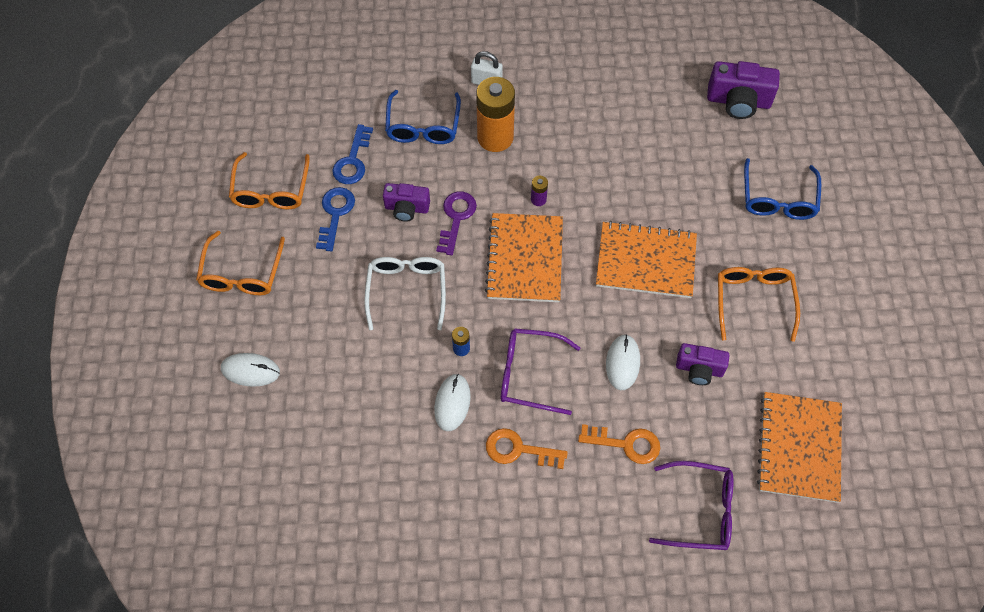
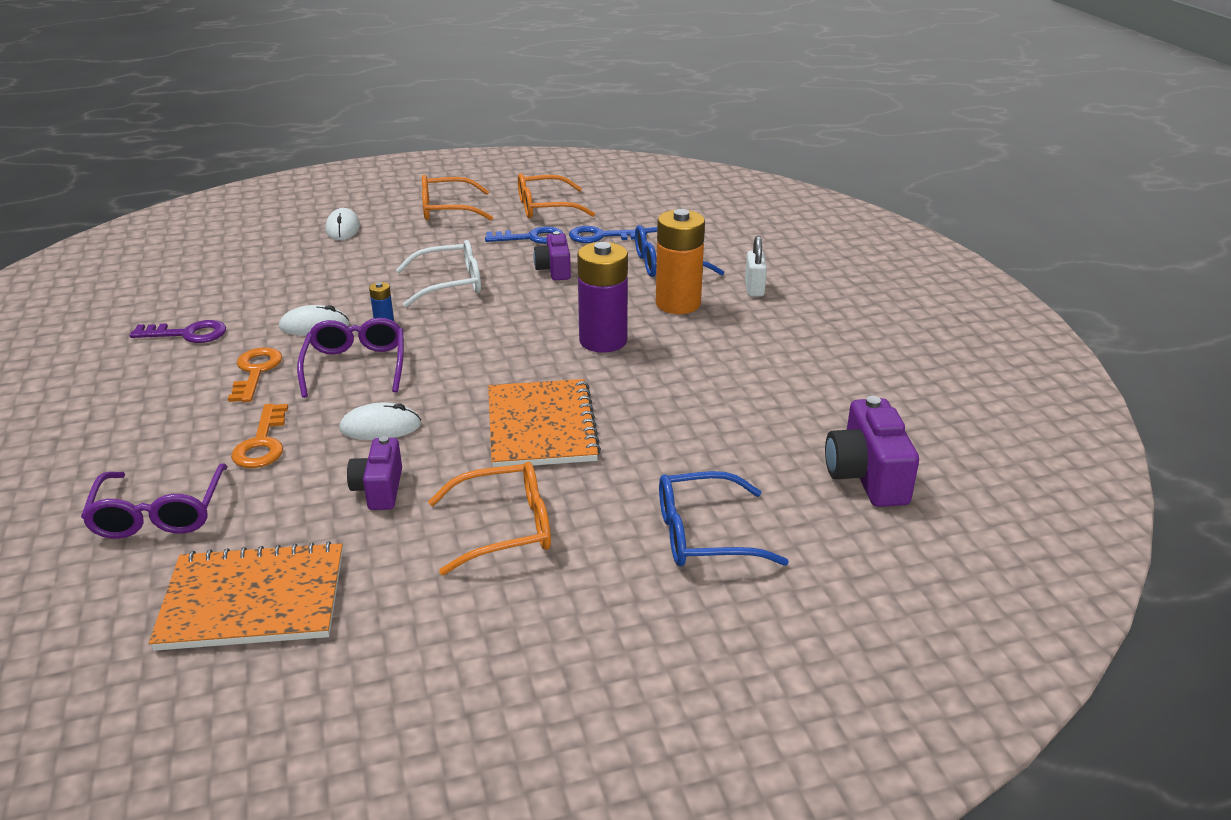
camera: 75 degrees right, 30 degrees down
(456, 218) = (553, 297): purple key -> purple key (187, 334)
(525, 259) = (514, 343): orange notebook -> none
(538, 199) = (603, 341): purple battery -> purple battery, size x2.36

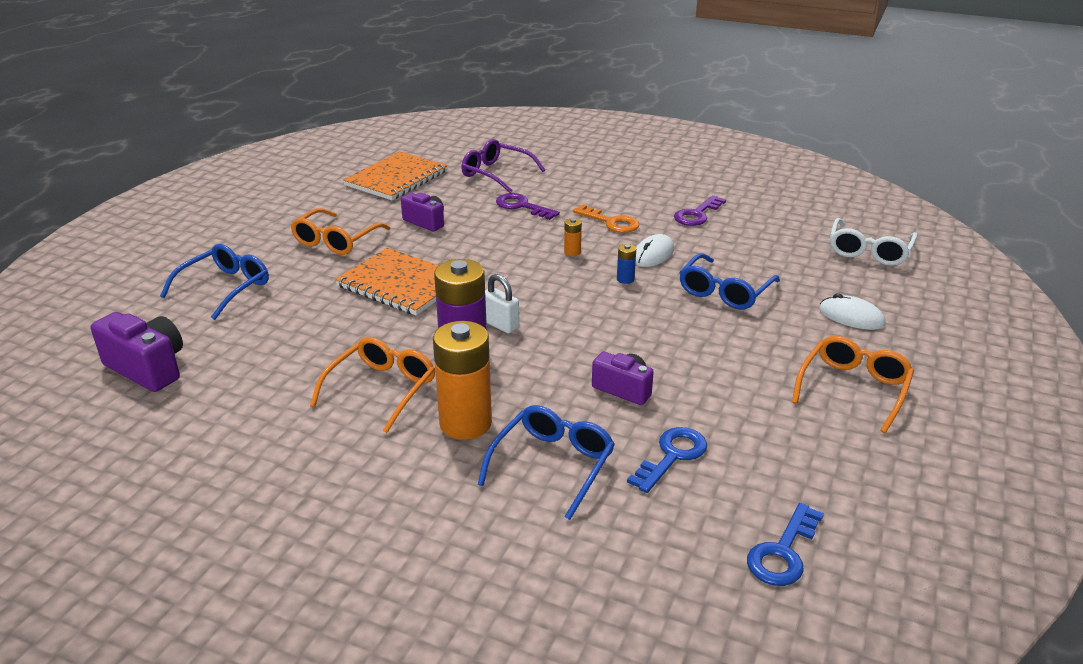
camera: 130 degrees right, 0 degrees up
(262, 443) = (522, 206): orange key -> purple key
(356, 277) = (724, 292): none -> blue glasses
(356, 366) = (572, 252): purple glasses -> orange battery
(380, 427) = (485, 239): white mouse -> none
(450, 284) = (659, 327): white glasses -> white glasses (869, 251)
(531, 238) = (717, 409): blue key -> blue key (783, 552)
(545, 207) = (800, 457): orange glasses -> orange glasses (382, 389)
(754, 289) = (425, 490): white padlock -> white padlock (500, 325)

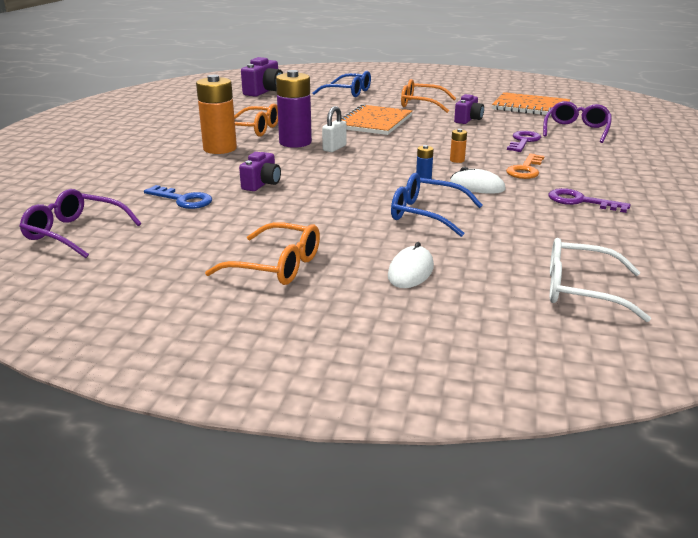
camera: 80 degrees right, 5 degrees down
(553, 465) = (177, 170): blue glasses -> none
(783, 552) = (75, 233): blue key -> purple glasses

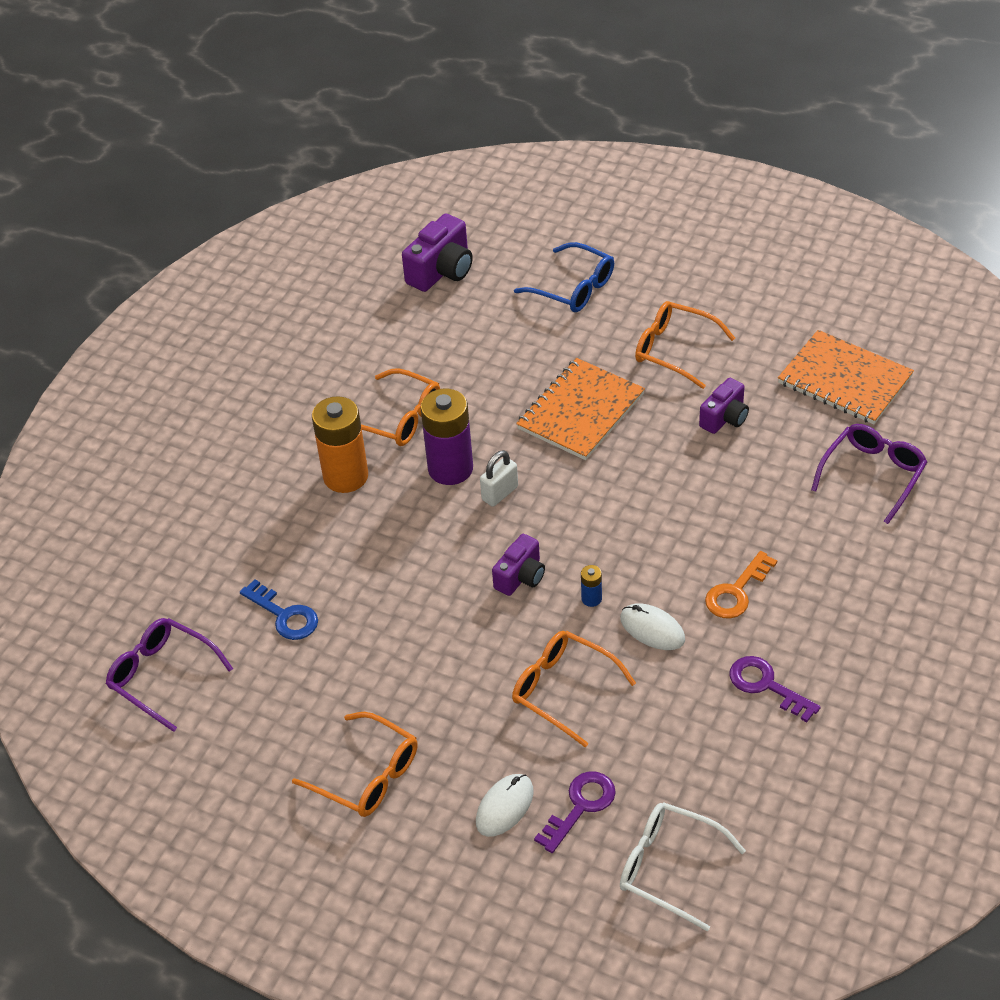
camera: 15 degrees right, 20 degrees up
(262, 184) = (384, 586): purple camera -> purple camera (520, 577)
(426, 214) = (563, 690): blue glasses -> orange glasses
(457, 160) = (655, 552): orange battery -> none
(523, 141) = (775, 504): purple key -> purple key (580, 806)

